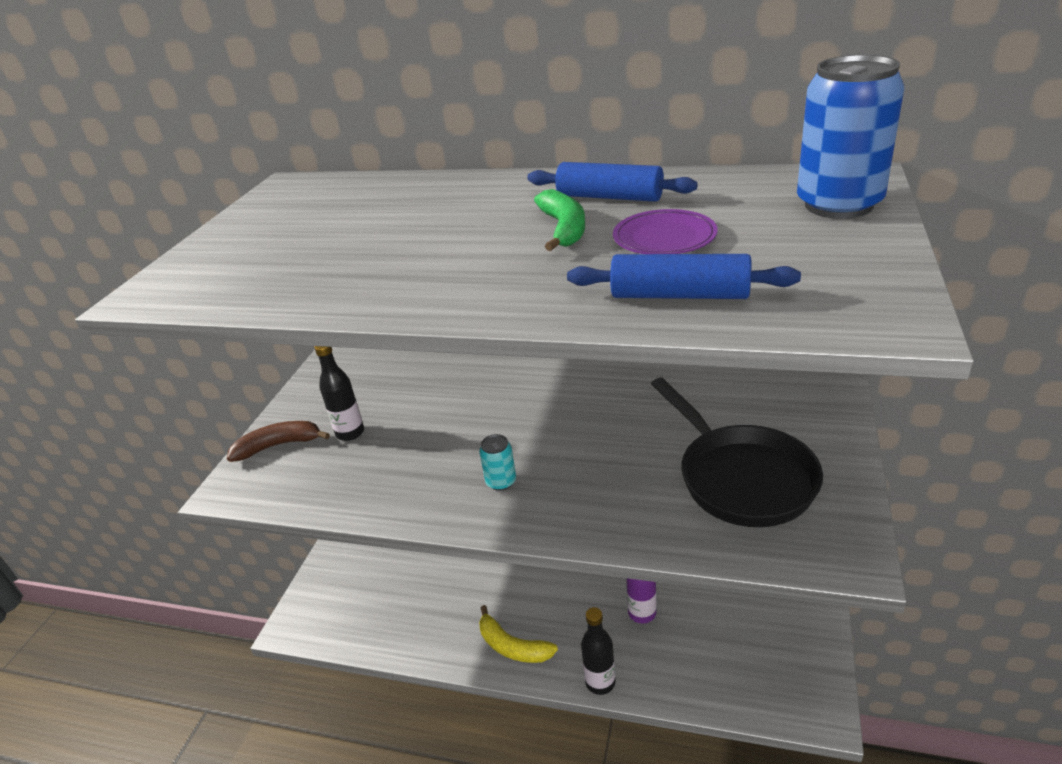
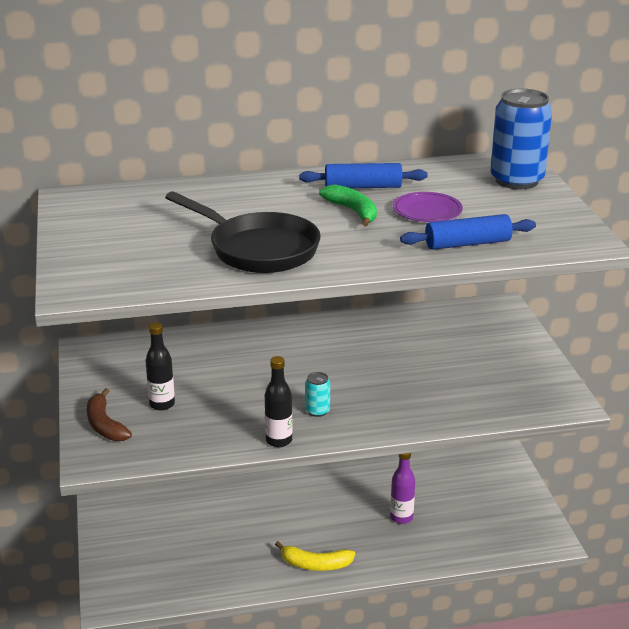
camera: 30 degrees left, 5 degrees down
(278, 445) = (105, 425): brown banana -> brown banana turned 75 degrees counterclockwise
(600, 682) = (397, 567): black bottle -> black bottle (279, 440)
(740, 477) = (481, 375): black pan -> black pan (258, 249)

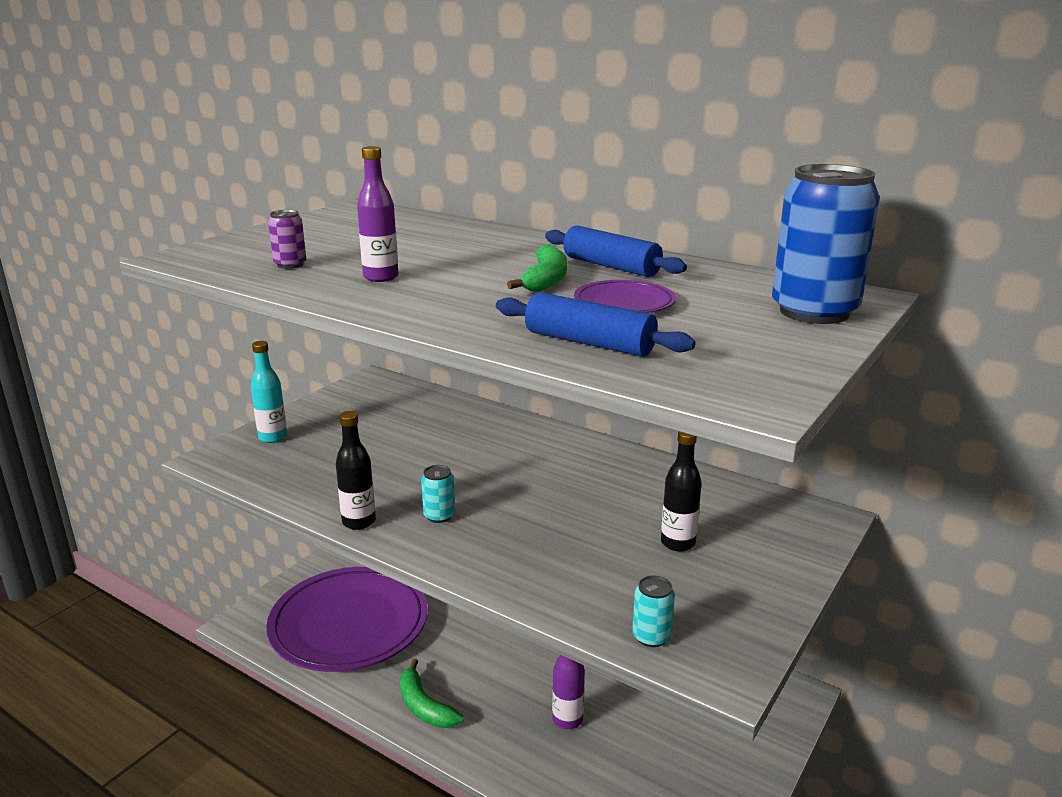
camera: 45 degrees right, 5 degrees down
(105, 425) = (273, 437): brown banana -> turquoise bottle
(162, 404) = (338, 443): black bottle -> black bottle (678, 543)
(173, 264) = (290, 265): none -> purple can
(190, 554) = (349, 624): none -> purple plate
(258, 249) = (381, 277): black pan -> purple bottle
(315, 564) = (424, 706): yellow banana -> green banana
(520, 407) = (651, 636): none -> turquoise can

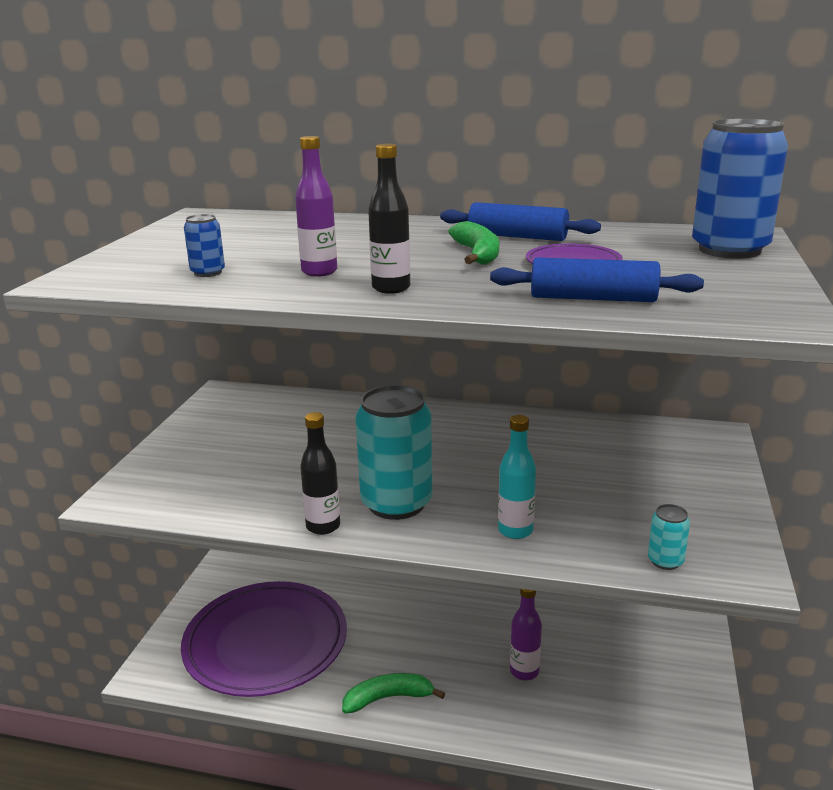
camera: 20 degrees left, 0 degrees up
(273, 437) = (164, 466): turquoise bottle -> turquoise bottle (515, 530)
(290, 265) = (208, 273): purple can -> blue can
(424, 706) = (388, 698): green banana -> green banana turned 135 degrees clockwise
(439, 516) = (396, 503): turquoise can -> turquoise can, size x2.27
(678, 543) = (622, 480): black bottle -> black bottle (391, 288)

